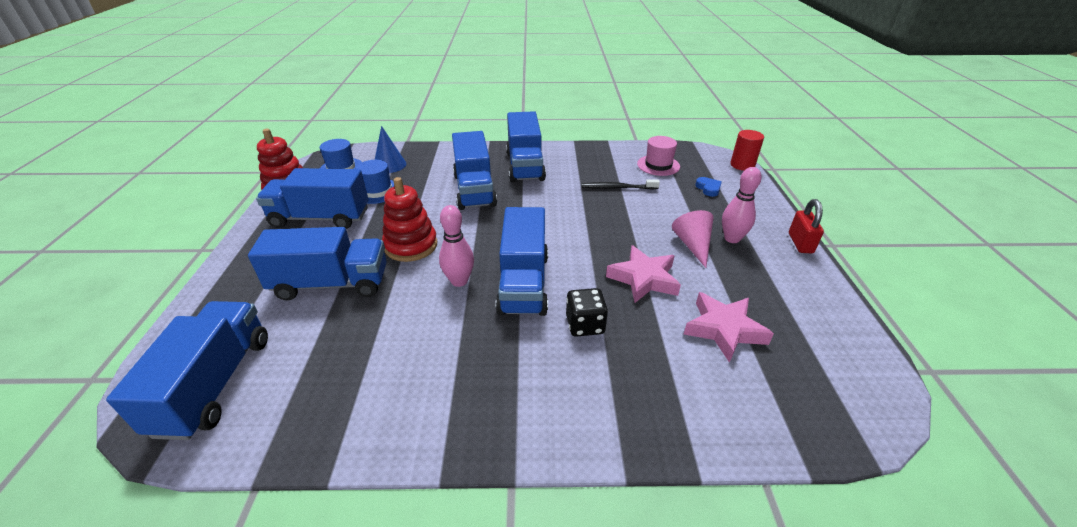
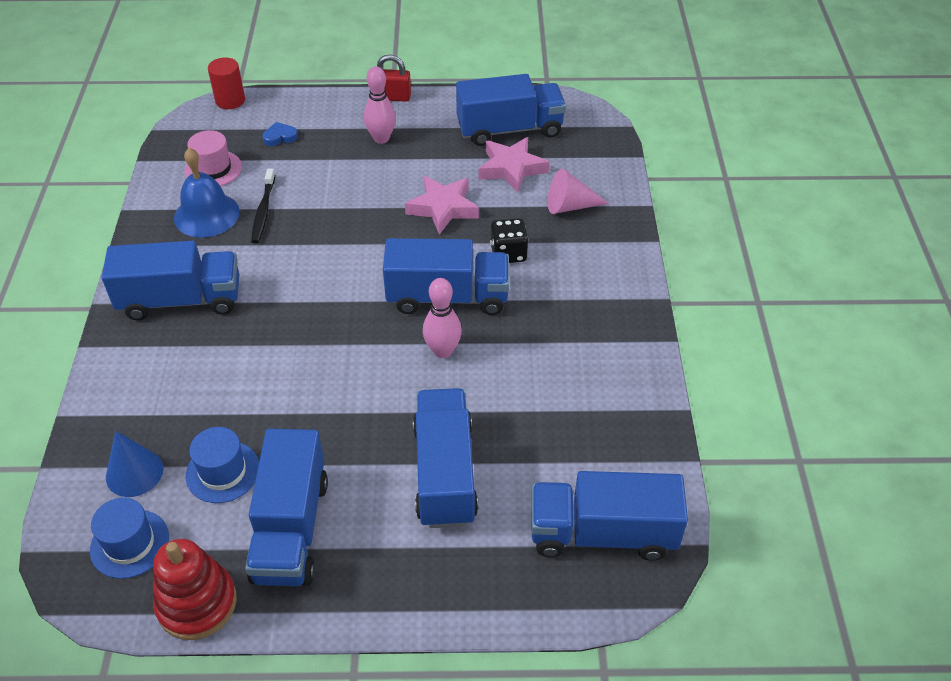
camera: 90 degrees left, 10 degrees up
(411, 245) = (371, 406): red stacking toy -> none
(474, 190) = (241, 353): blue truck -> blue truck (510, 129)
(608, 167) = (206, 215): none -> blue bell
(692, 245) = (390, 167): pink cone -> pink cone (569, 206)

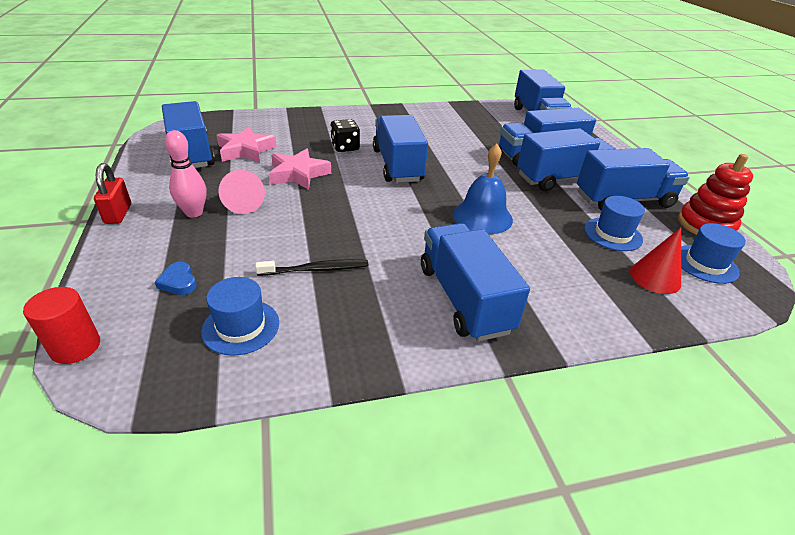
camera: 105 degrees left, 10 degrees down
(134, 472) = (655, 277): blue cone -> red cone
(206, 215) = (329, 311): blue bell -> blue bell (482, 216)
(213, 169) = (241, 326): pink hat -> blue hat
(368, 473) = (561, 179): none -> blue truck
(442, 351) = (448, 163): pink bowling pin -> none
(569, 206) = (290, 129): pink cone -> pink cone (243, 202)

